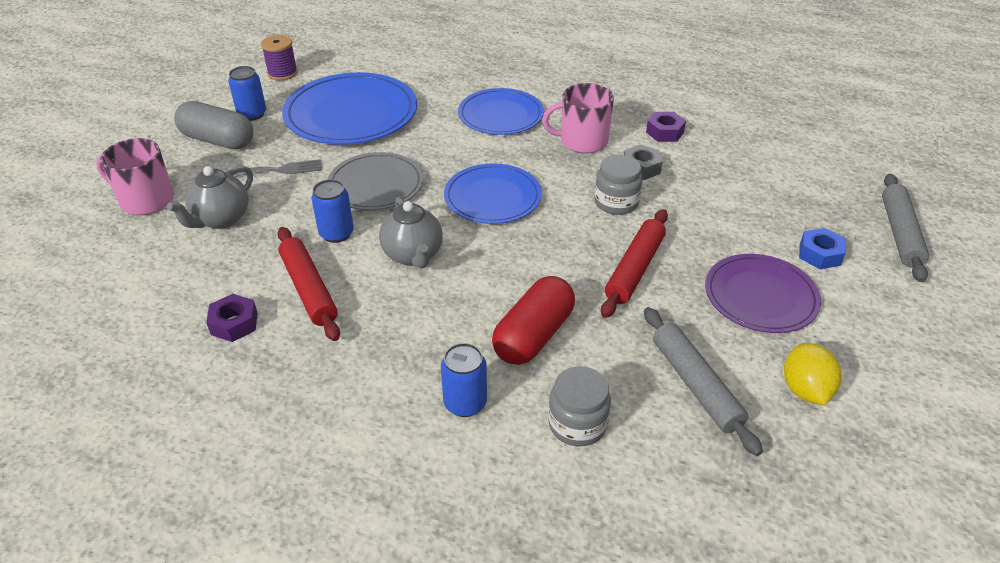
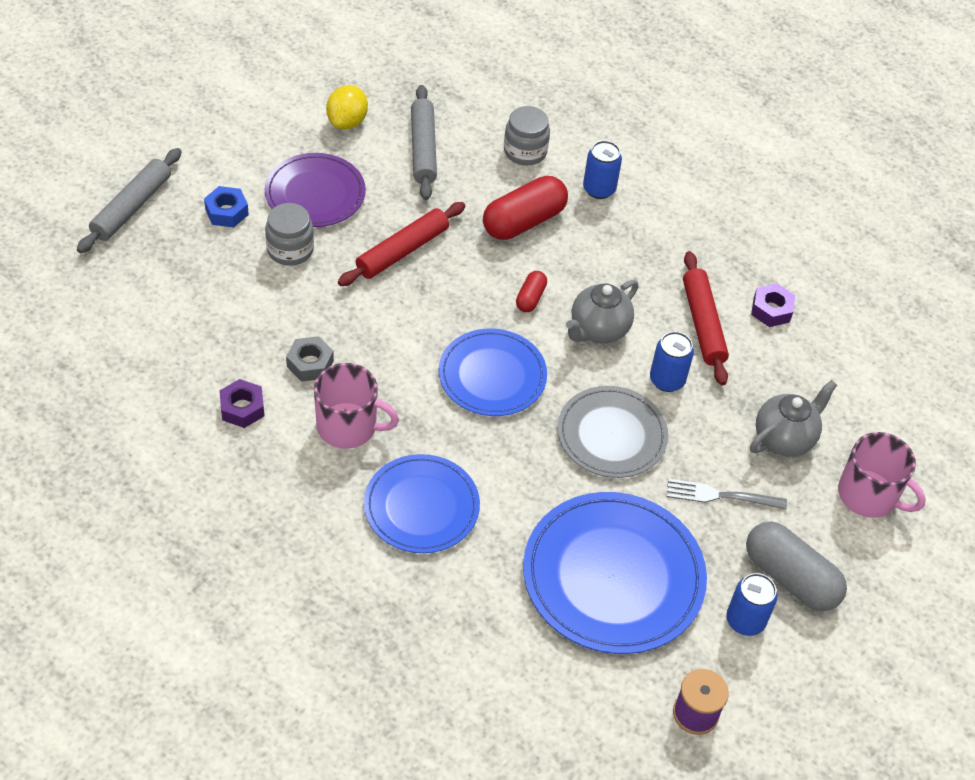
camera: 165 degrees left, 10 degrees up
(413, 255) = (598, 330): grey teapot -> grey teapot turned 135 degrees counterclockwise
(489, 264) = (530, 298): none -> red capsule
(616, 202) = (369, 327): grey jar -> grey jar (290, 250)

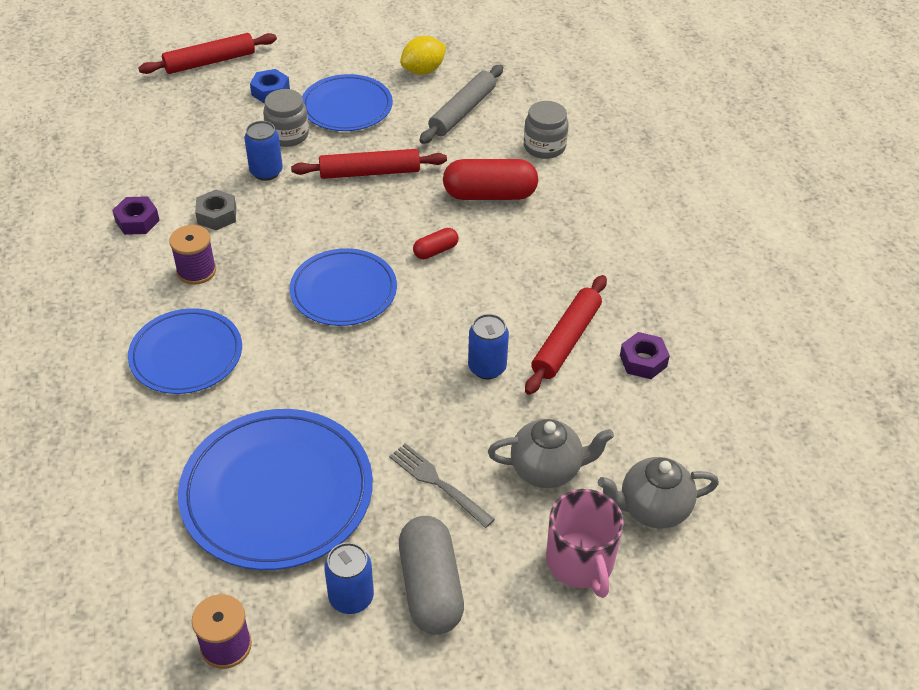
camera: 40 degrees right, 5 degrees down
(132, 207) = (210, 62): grey rolling pin -> red rolling pin
(315, 193) = (347, 107): purple plate -> blue plate
(348, 426) = (196, 271): pink mug -> purple spool
(598, 330) = (467, 300): grey teapot -> grey teapot (652, 509)
(599, 189) = (580, 199): blue can -> blue can (266, 172)
(611, 435) = (393, 384): grey plate -> none

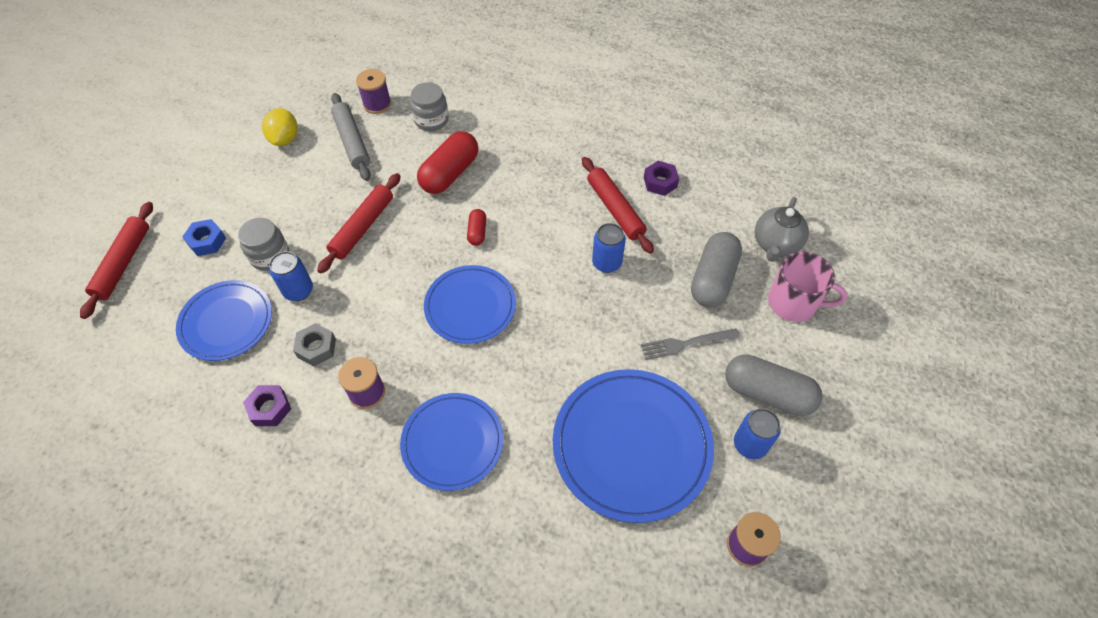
camera: 55 degrees left, 10 degrees up
(347, 107) = (276, 203): blue plate -> blue plate (226, 322)
(525, 101) = (377, 104): none -> purple spool
(547, 469) = (713, 279): grey teapot -> grey capsule

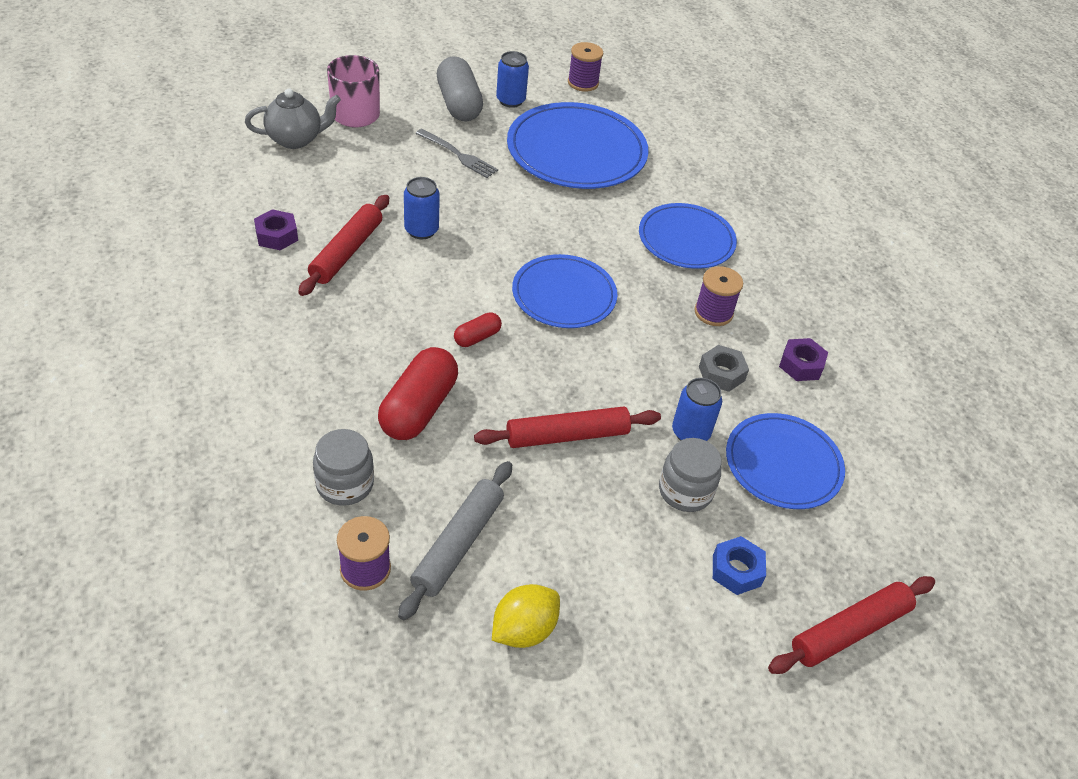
camera: 135 degrees left, 10 degrees down
(450, 173) = (419, 408): red capsule -> red capsule turned 60 degrees counterclockwise
(713, 279) = (374, 162): grey capsule -> none

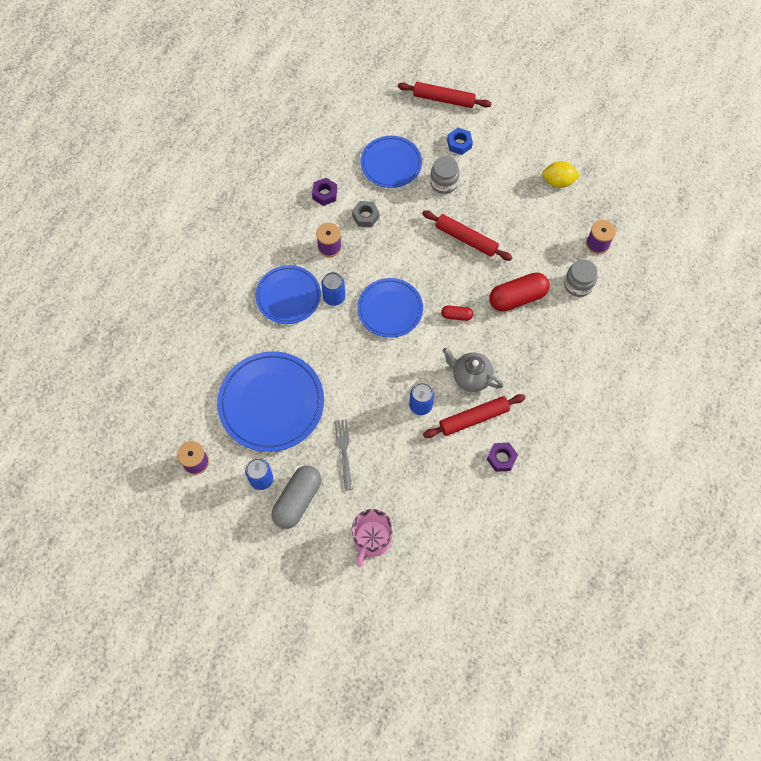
camera: 130 degrees left, 20 degrees up
(295, 139) = (429, 539): grey teapot -> grey teapot (470, 377)
(458, 544) = (554, 228): grey rolling pin -> none
(690, 432) = (412, 202): blue can -> blue can (334, 297)

